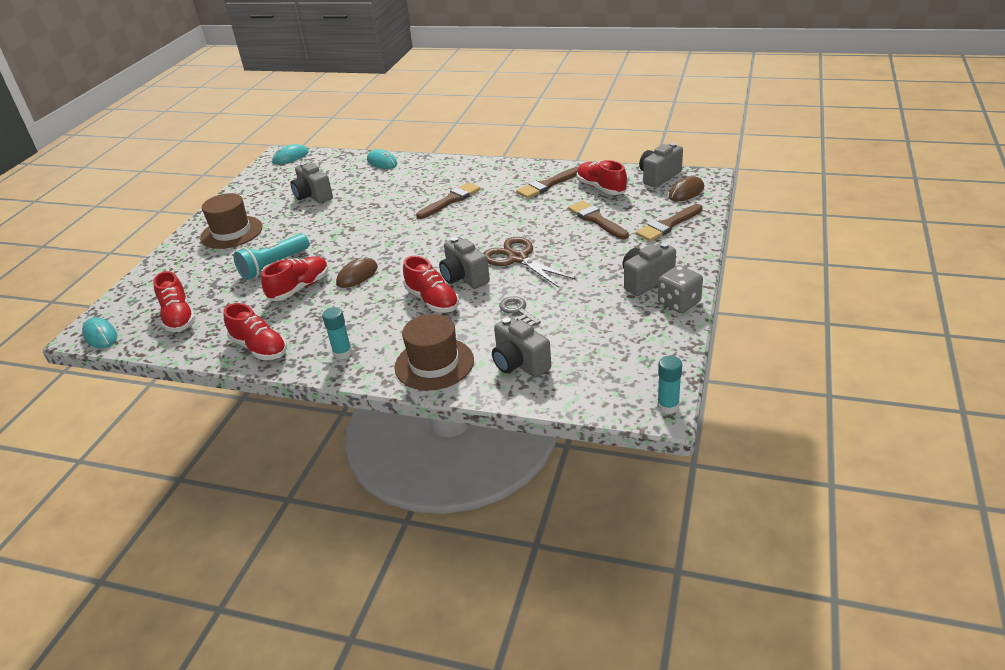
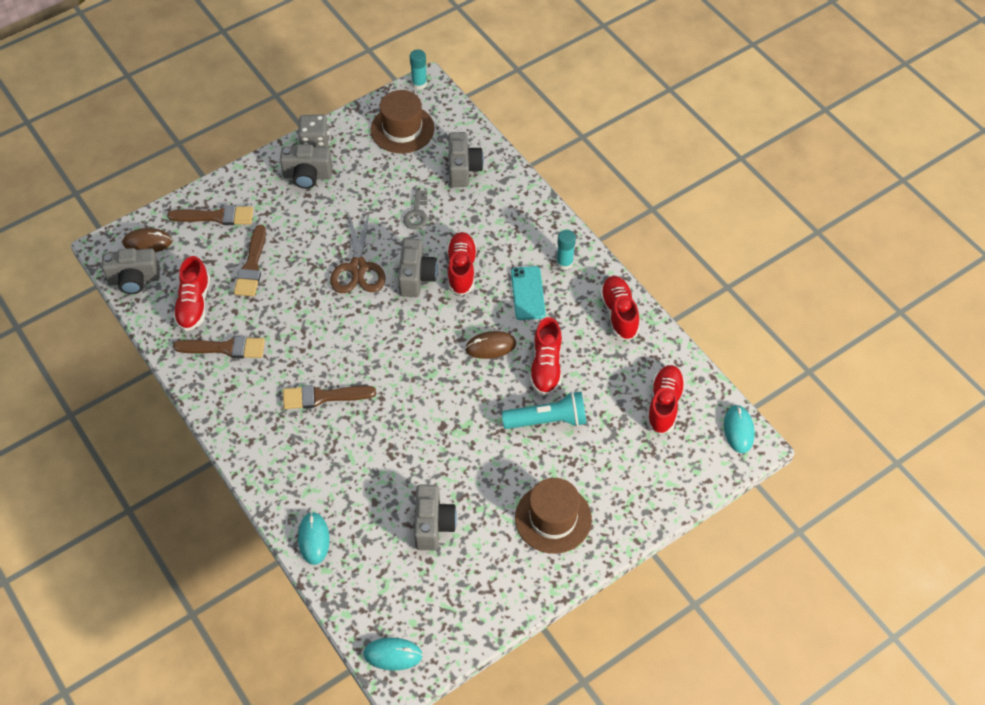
camera: 145 degrees left, 20 degrees up
(300, 288) = (546, 366): red shoe -> red shoe turned 75 degrees counterclockwise
(357, 317) = (528, 293): none -> turquoise phone
(434, 364) = (513, 208): brown hat -> brown hat (402, 129)

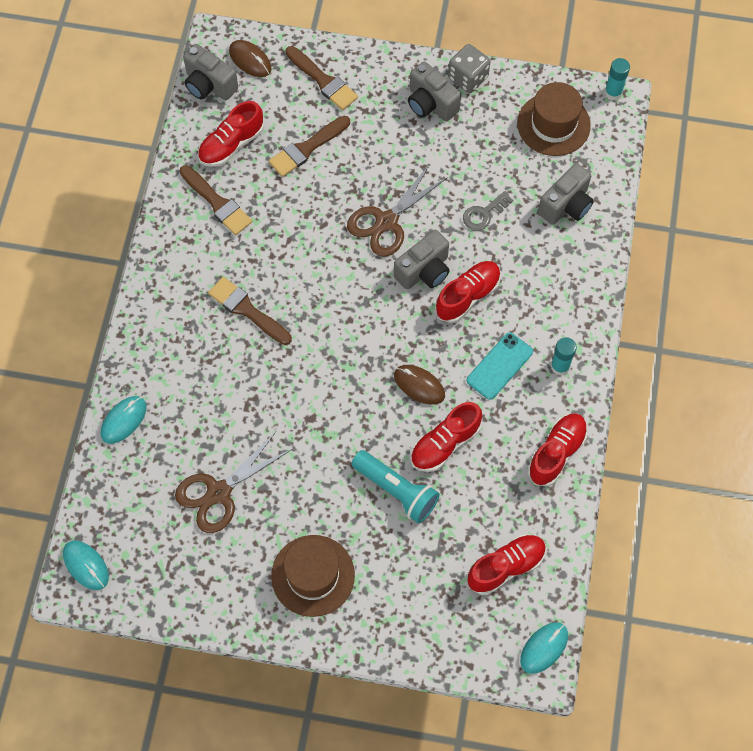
camera: 45 degrees right, 10 degrees up
(433, 525) = (219, 493): grey camera -> brown scissors

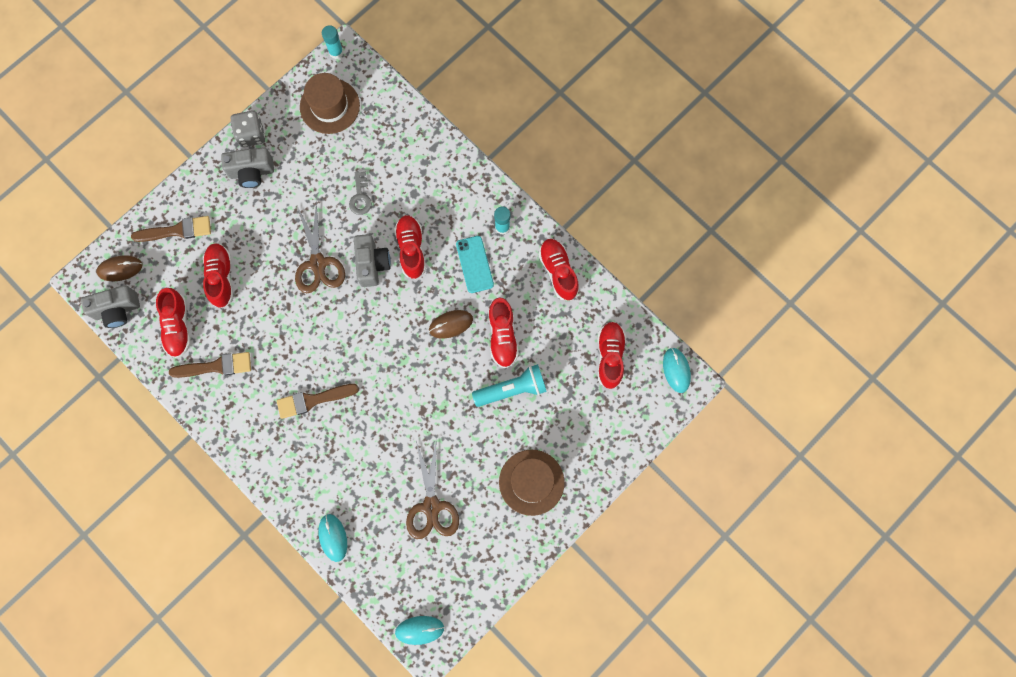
camera: 55 degrees left, 10 degrees up
(307, 148) = (221, 277): brown brush -> red shoe
(566, 205) = (394, 141): grey camera -> none

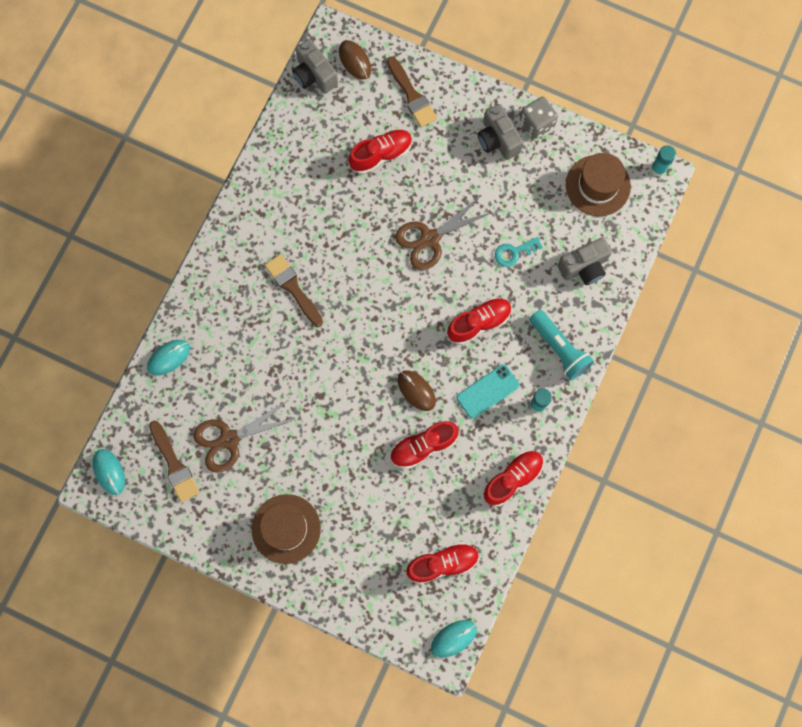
camera: 70 degrees right, 0 degrees up
(178, 326) = (318, 135): red shoe -> none
(216, 366) = (293, 186): brown brush -> brown brush (174, 465)
(360, 197) = (514, 252): grey key -> turquoise key
(372, 264) = (449, 291): grey camera -> grey camera (584, 267)
(512, 389) = (372, 476): turquoise flashlight -> turquoise flashlight (559, 349)

